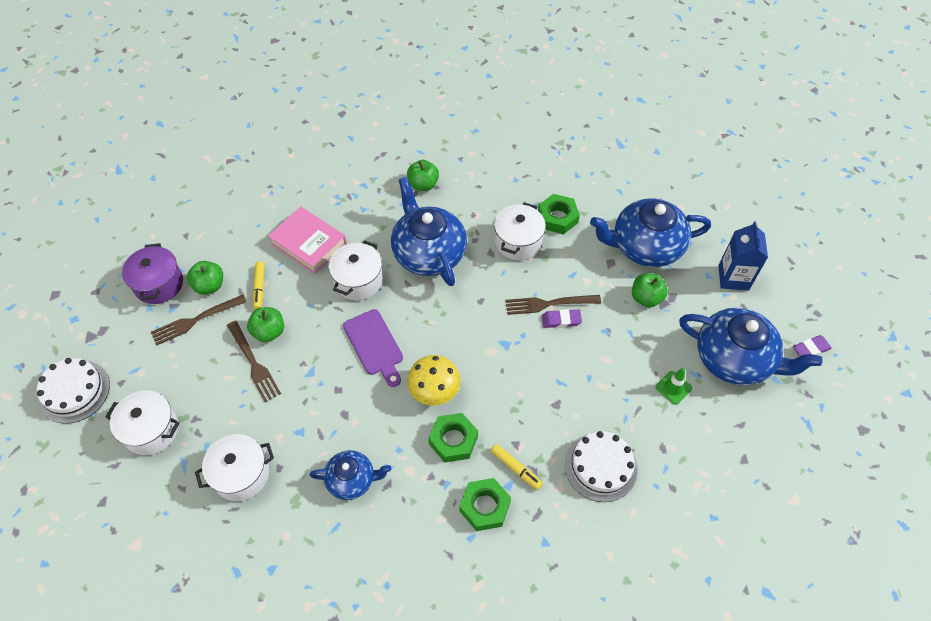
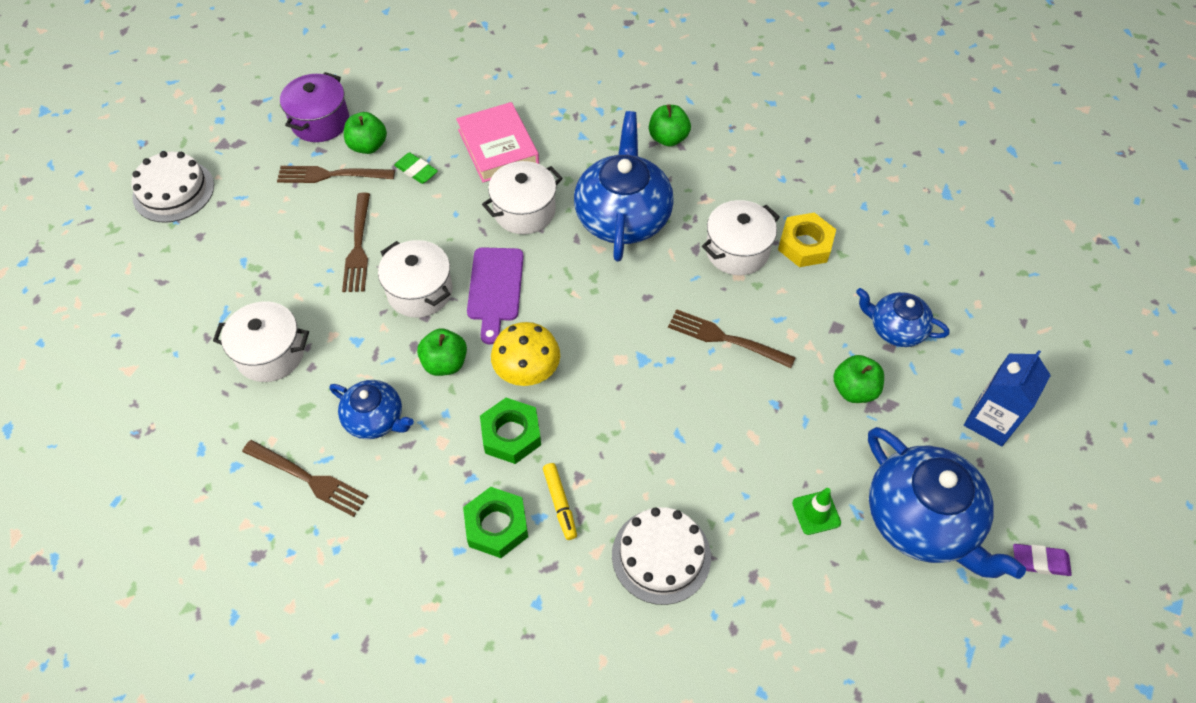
camera: 30 degrees right, 0 degrees up
(151, 430) = (217, 264): white pot -> white pot (420, 291)
(259, 287) = (416, 171): yellow marker -> green eraser
(269, 332) = (395, 221): green apple -> green apple (445, 363)
(332, 548) = (308, 479): none -> brown fork
(557, 217) = (805, 245): green nut -> yellow nut
(561, 320) = (728, 365): purple eraser -> none
(645, 246) = (896, 329): blue teapot -> blue teapot, size x0.56

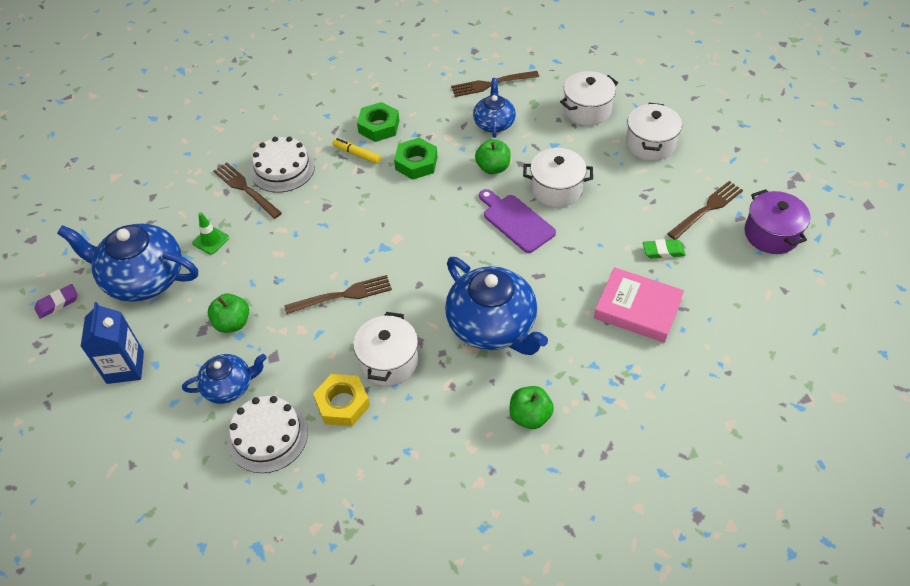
camera: 140 degrees right, 5 degrees down
(173, 191) = (772, 135): white cake -> white cake (267, 435)
(358, 246) = (626, 185): brown fork -> brown fork (245, 189)
(368, 146) = (717, 243): green apple -> none
(375, 419) = (494, 123): blue teapot -> blue teapot turned 105 degrees clockwise
(524, 211) = (560, 279): white pot -> white pot (650, 144)
(527, 370) = (444, 195): yellow mushroom -> none

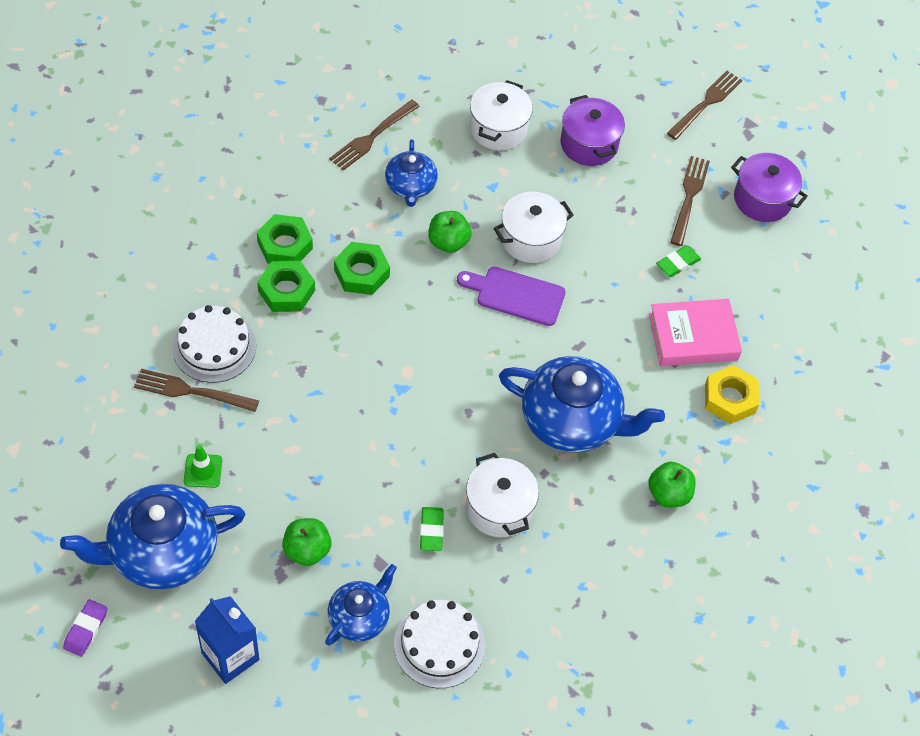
camera: 40 degrees left, 5 degrees up
(327, 352) = (431, 531): none -> green eraser
(342, 295) = (399, 462): brown fork -> brown fork (706, 103)
(342, 404) = (487, 574): yellow nut -> yellow nut (730, 398)
(357, 154) = (286, 291): yellow marker -> green nut
(494, 123) = (410, 186): blue teapot -> blue teapot turned 150 degrees counterclockwise
(650, 144) = (589, 144): white pot -> purple pot

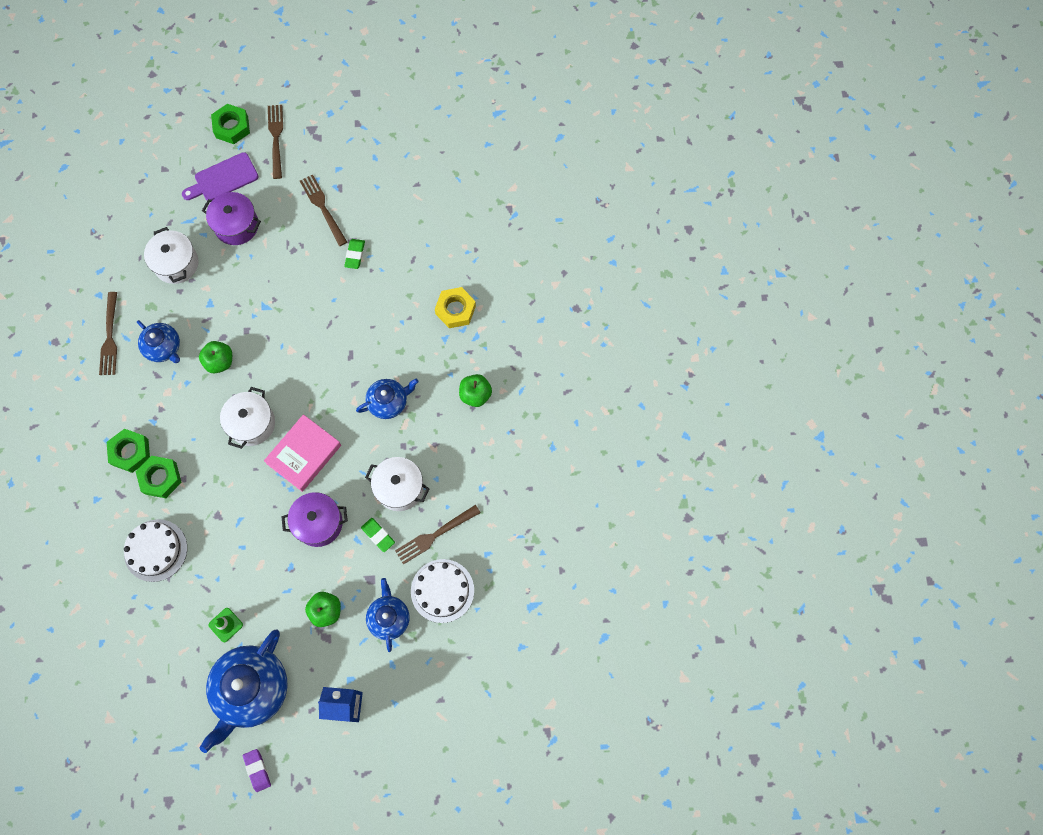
camera: 40 degrees left, 15 degrees up
(191, 391) = (171, 588): brown fork -> brown fork (435, 535)
(361, 273) = (191, 426): green nut -> green nut (232, 127)
(516, 295) = (288, 358): purple cutting board -> purple cutting board (223, 178)
(530, 239) = (263, 316): white pot -> white pot (252, 423)
(572, 420) = (388, 402): blue teapot -> blue teapot, size x0.56
(693, 337) = (404, 292): pink book -> pink book (304, 454)
(762, 199) = (362, 172): purple pot -> purple pot (318, 523)

